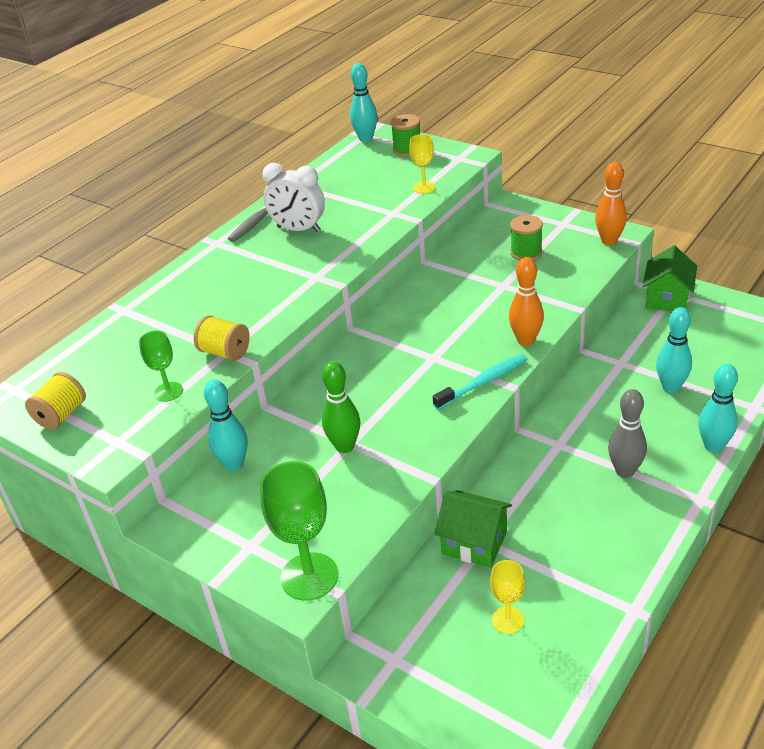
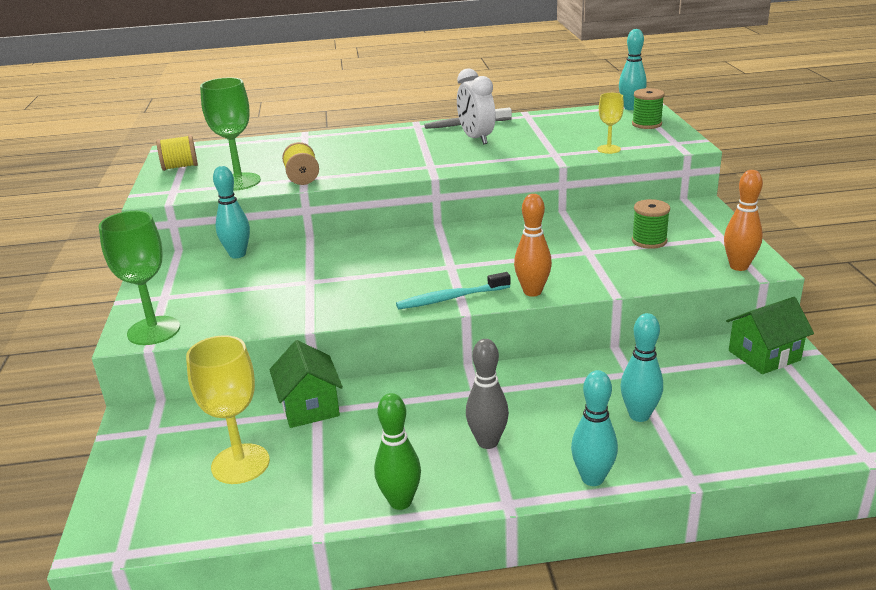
camera: 45 degrees right, 10 degrees down
(168, 392) = (239, 182): green goblet -> green goblet, size x1.77
(345, 446) = (302, 281): green bowling pin -> green bowling pin (400, 501)
(483, 382) = (451, 298): turquoise toothbrush -> turquoise toothbrush turned 150 degrees clockwise
(508, 620) = (240, 464): yellow goblet -> yellow goblet, size x1.77

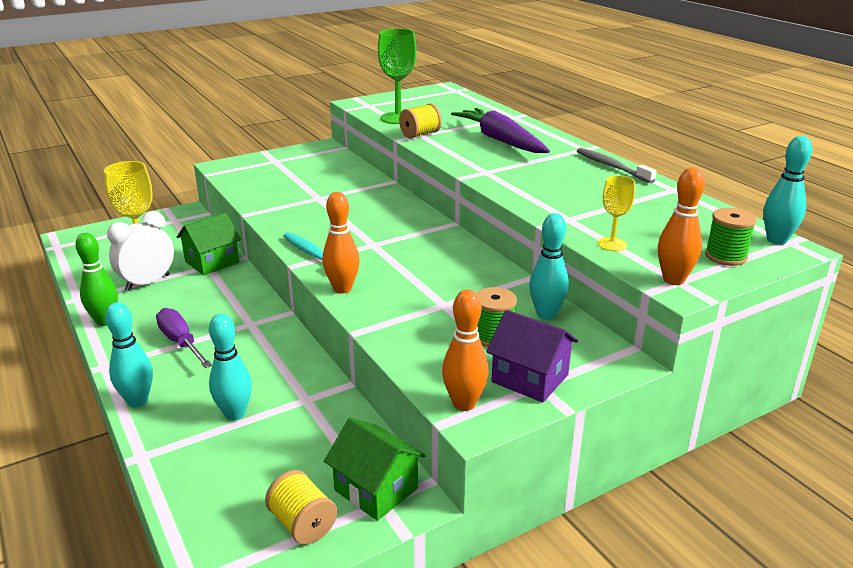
camera: 65 degrees right, 0 degrees up
(154, 331) = (229, 170): green goblet -> none
(180, 167) = (413, 97): yellow spool -> yellow spool (303, 524)
(237, 254) = (348, 165): turquoise bowling pin -> turquoise bowling pin (546, 314)
(361, 150) = (500, 140): none -> purple carrot
(476, 138) = (576, 177): white clock -> white clock (148, 283)
(487, 442) = (181, 342): grey bowling pin -> purple screwdriver
(673, 143) = (673, 280): none -> orange bowling pin
(712, 238) = (530, 378): none -> purple house

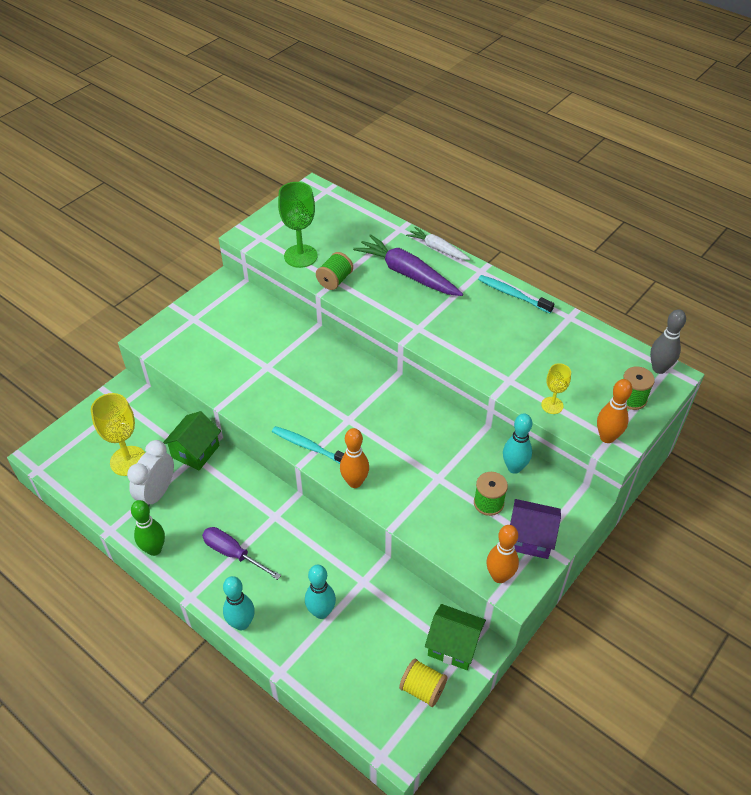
camera: 20 degrees left, 20 degrees up
(420, 134) = (335, 280): yellow spool -> green spool
(545, 131) = (437, 248): none -> white carrot
(612, 167) = (513, 295): grey toothbrush -> turquoise toothbrush
(776, 240) = (659, 368): turquoise bowling pin -> grey bowling pin

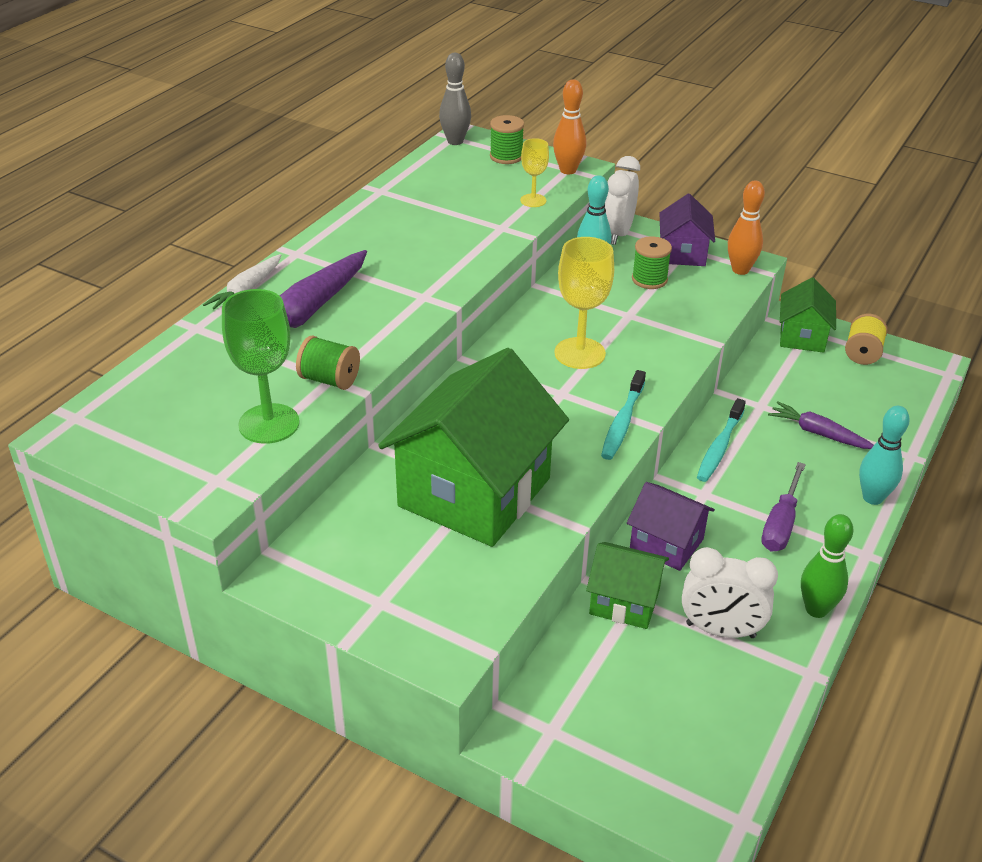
camera: 100 degrees left, 10 degrees down
(128, 461) = (673, 686): yellow goblet -> yellow goblet (579, 353)
(235, 483) = (666, 543): none -> purple house
(263, 364) = (474, 492): none -> green house
(321, 612) = (818, 433): turquoise bowling pin -> purple carrot
(355, 482) = (663, 377): orange bowling pin -> none
(513, 295) = (344, 228): turquoise toothbrush -> turquoise toothbrush (719, 447)
(565, 496) = (618, 234): none -> white clock

